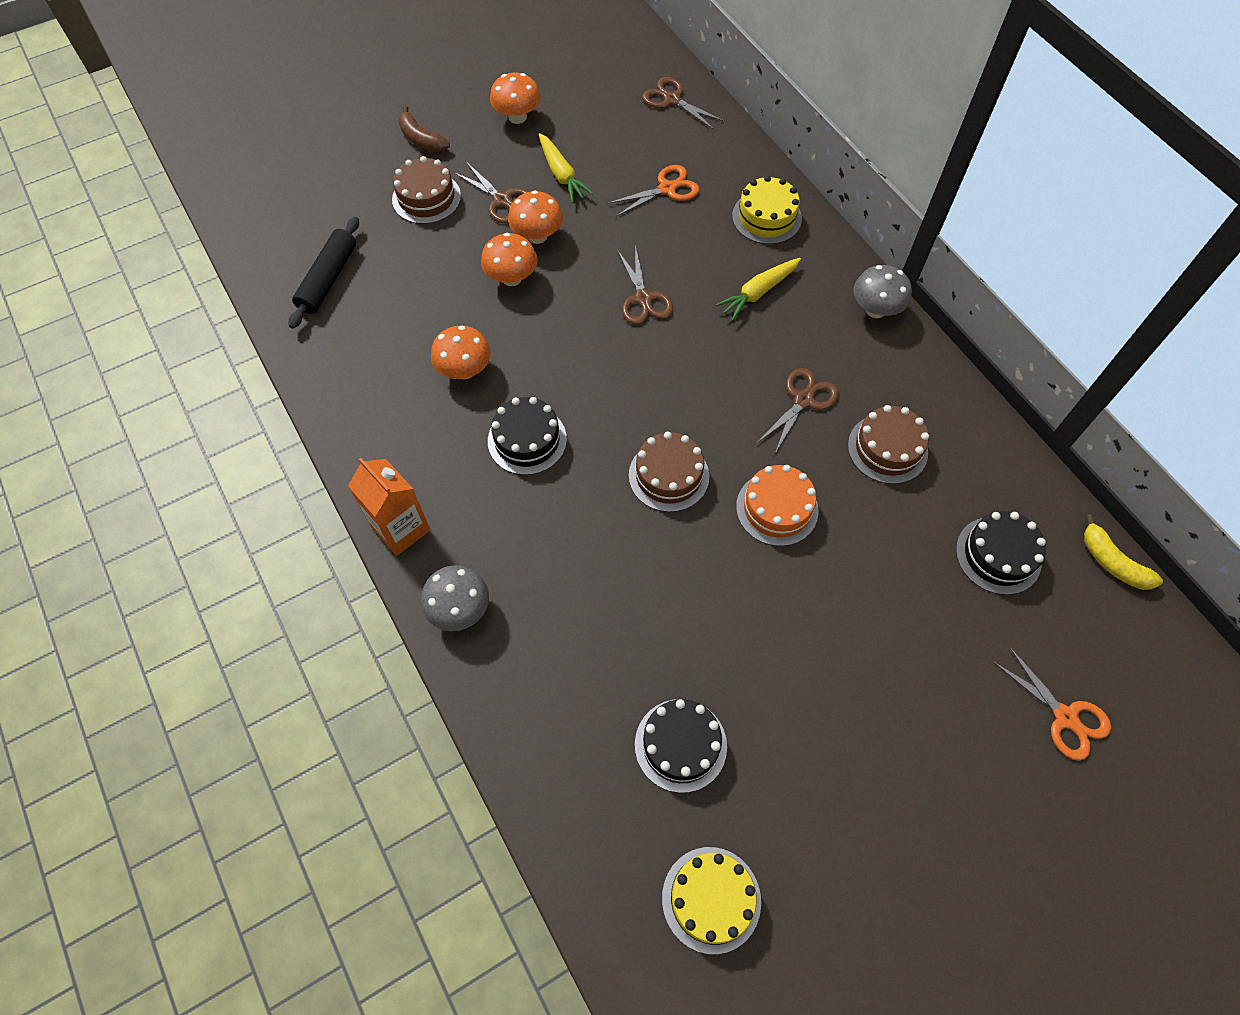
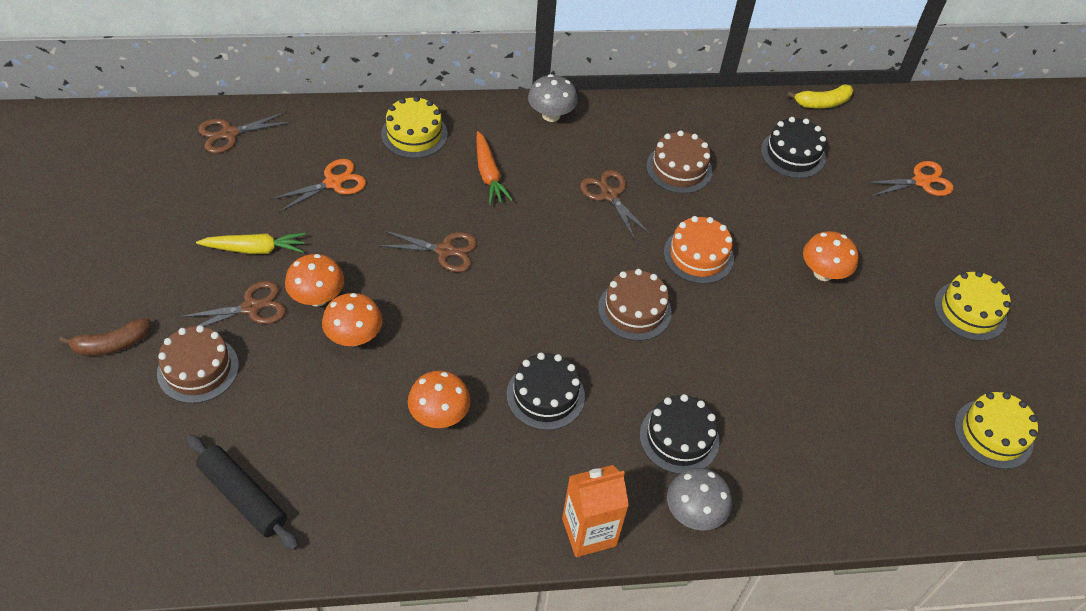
camera: 70 degrees left, 10 degrees down
(517, 117) = (150, 253): orange mushroom -> orange mushroom (823, 273)
(666, 189) = (333, 183): orange scissors -> orange scissors turned 60 degrees clockwise
(680, 745) = (871, 402): black cake -> black cake (679, 438)
(758, 292) = (489, 174): yellow carrot -> orange carrot
(885, 829) = (970, 311): none -> yellow cake

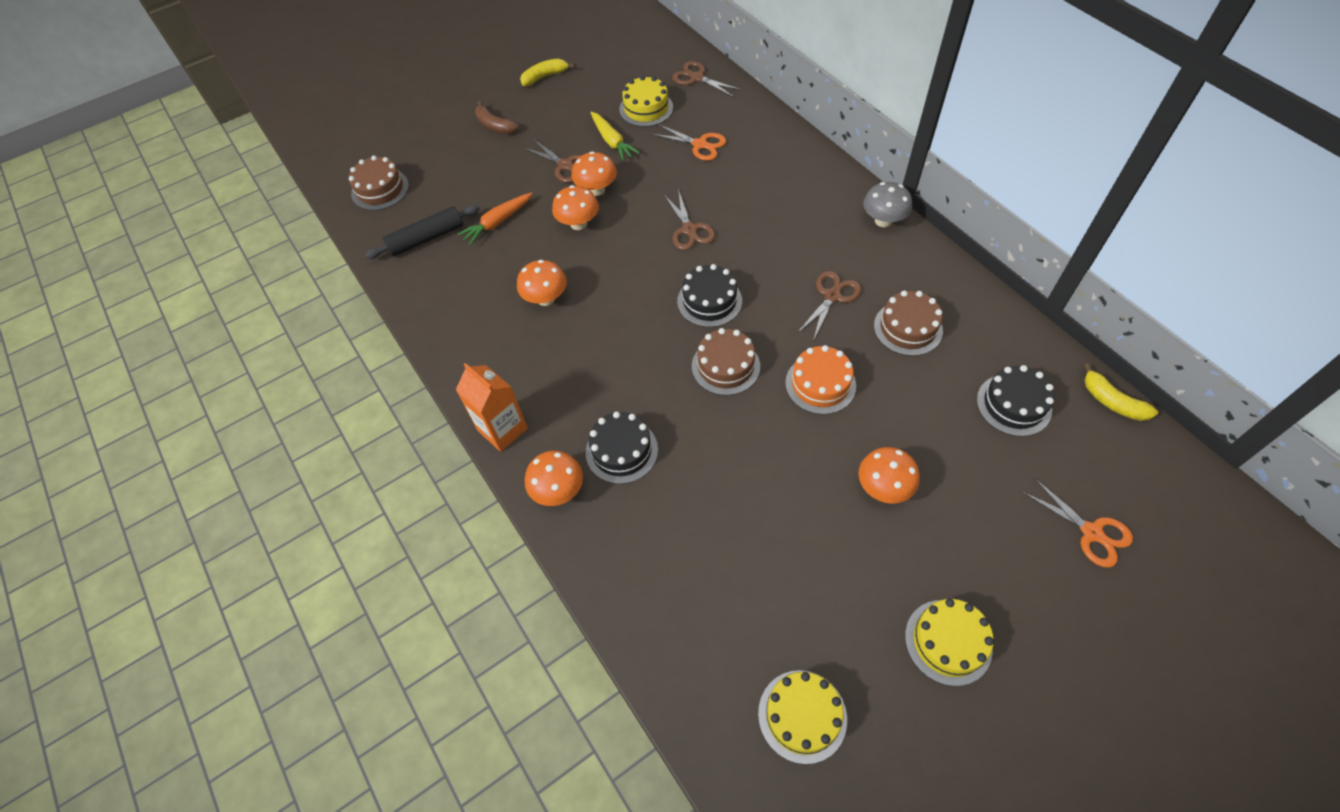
camera: 70 degrees right, 5 degrees up
(76, 257) = (545, 77): none -> yellow banana
(198, 369) = (503, 169): brown cake -> brown cake (380, 189)
(243, 497) = (426, 238): black rolling pin -> black rolling pin turned 45 degrees clockwise
(414, 134) = (784, 158): yellow cake -> yellow cake (646, 108)
(489, 174) = (784, 216): orange carrot -> orange carrot (497, 222)
(545, 395) = (603, 348): black cake -> black cake (709, 301)
(694, 513) = (558, 490): grey mushroom -> orange mushroom

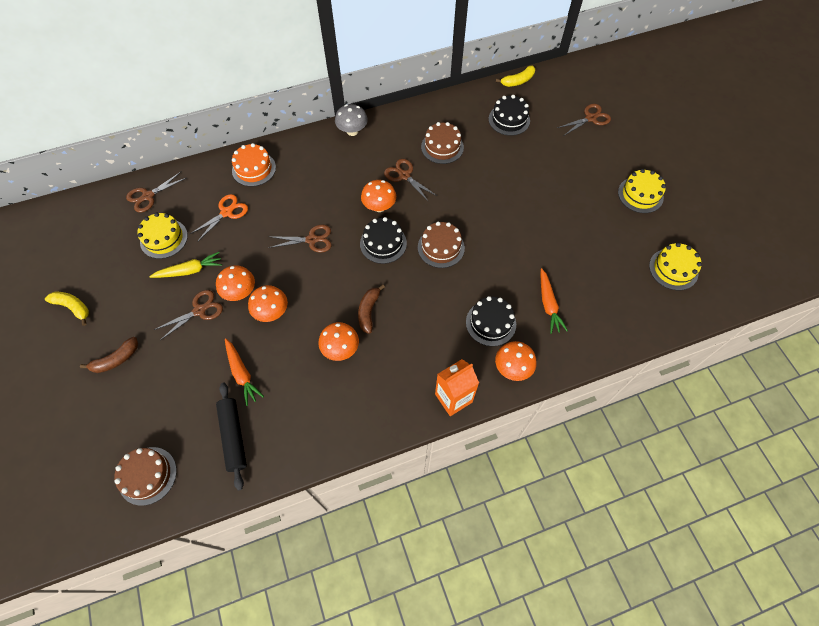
camera: 80 degrees left, 5 degrees up
(545, 77) = (73, 307): yellow banana -> yellow banana turned 135 degrees clockwise
(604, 312) = (368, 311): none -> brown banana
(672, 521) = (548, 304): none -> orange carrot
(820, 384) = (470, 201): orange cake -> orange cake (254, 169)
(883, 488) = (548, 193): orange mushroom -> orange mushroom (379, 206)
(1091, 532) = (590, 118): orange scissors -> brown scissors

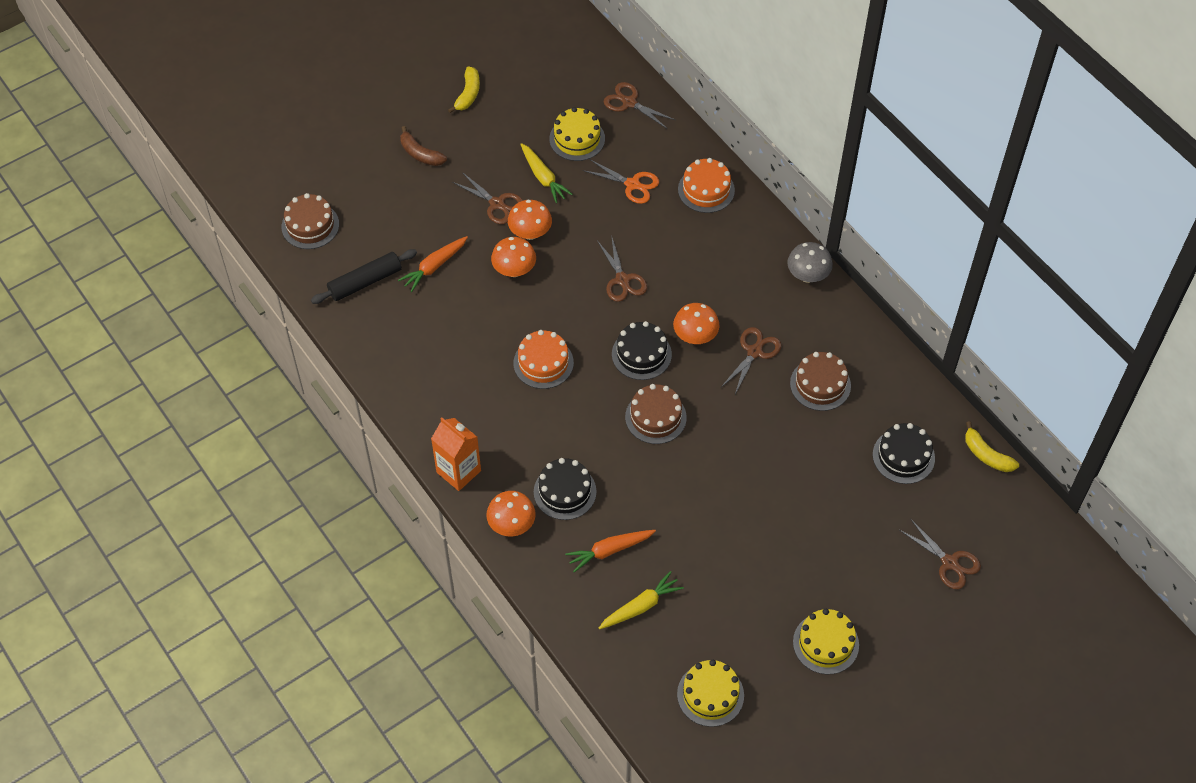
camera: 75 degrees right, 5 degrees down
(340, 349) = (488, 348): orange mushroom -> none
(368, 311) = (543, 363): brown banana -> orange cake
(598, 295) = (641, 606): none -> yellow carrot

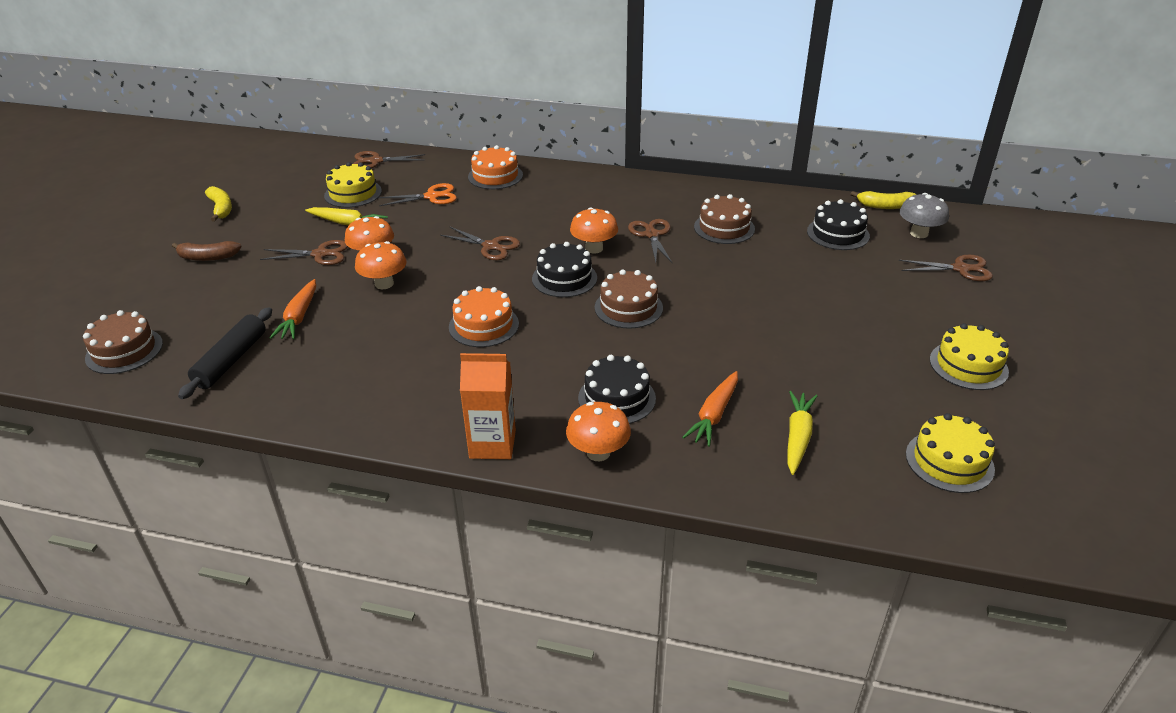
camera: 40 degrees left, 20 degrees down
(807, 275) = (631, 182): grey mushroom -> grey mushroom (919, 233)

